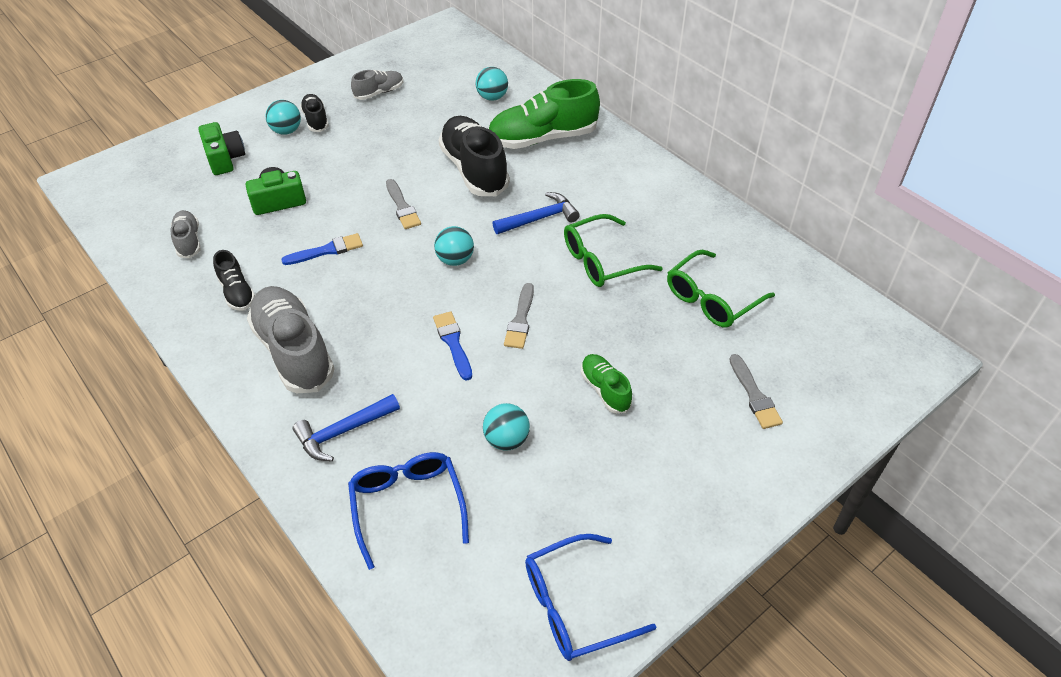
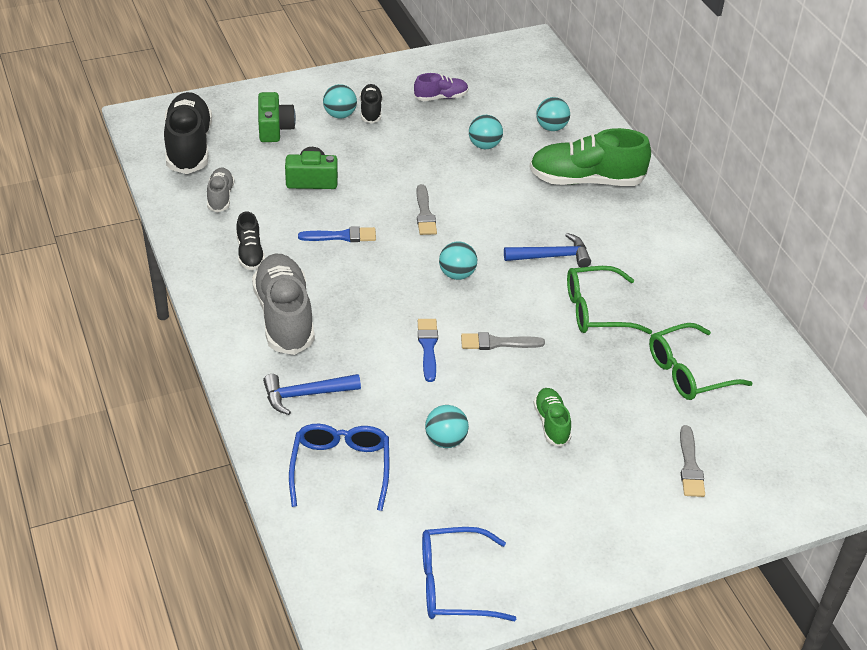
camera: 15 degrees right, 5 degrees down
(379, 93) = (441, 97): grey shoe -> purple shoe
(436, 128) = (484, 145): none -> turquoise ball
(474, 170) = (506, 195): black shoe -> black shoe (189, 146)
(520, 319) = (497, 343): grey brush -> grey brush turned 60 degrees clockwise

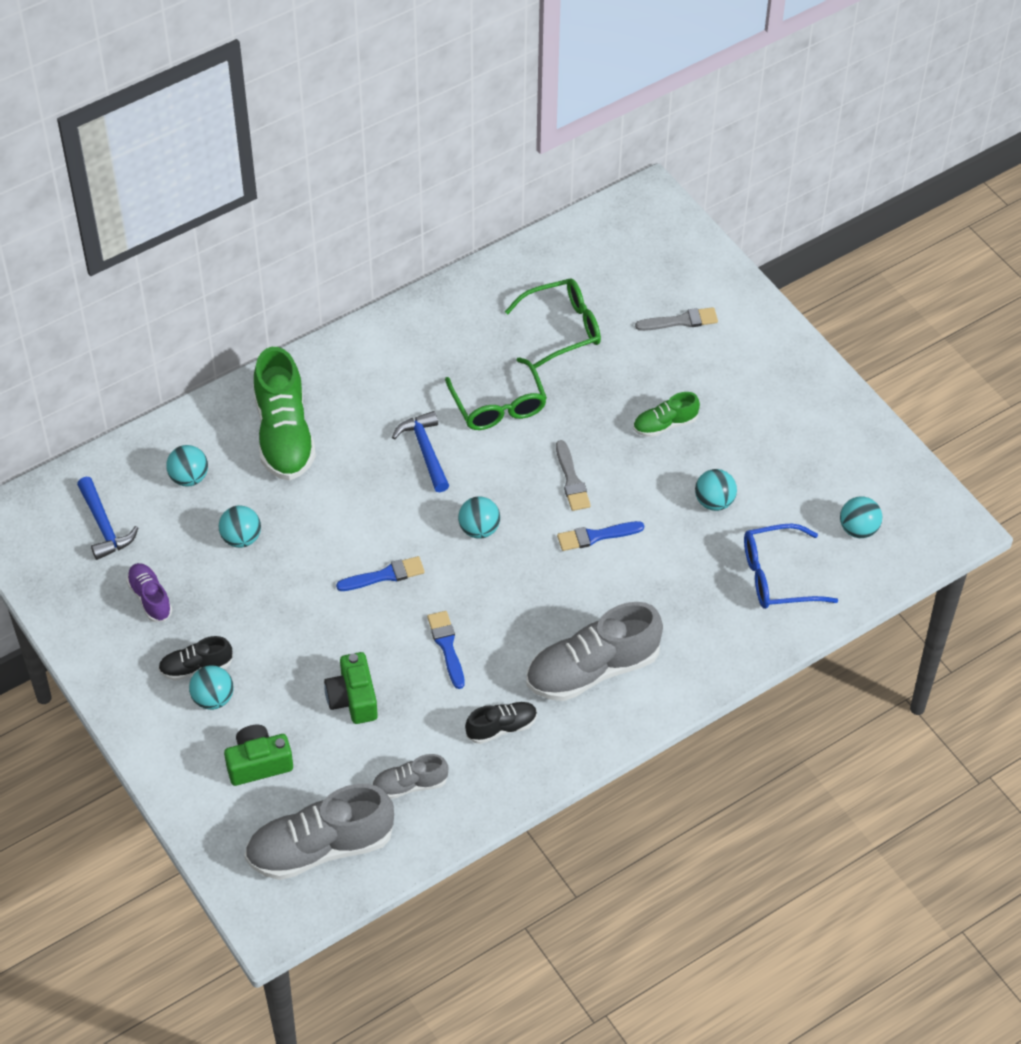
camera: 100 degrees left, 10 degrees up
(189, 146) = (320, 848): black shoe -> grey shoe
(305, 395) = (696, 625): blue hammer -> blue hammer (104, 526)
(378, 551) = (858, 529): none -> turquoise ball
(425, 213) = (384, 575): grey brush -> blue brush
(453, 584) = (871, 470): blue glasses -> none
(688, 372) = (563, 328): green glasses -> green glasses turned 75 degrees counterclockwise

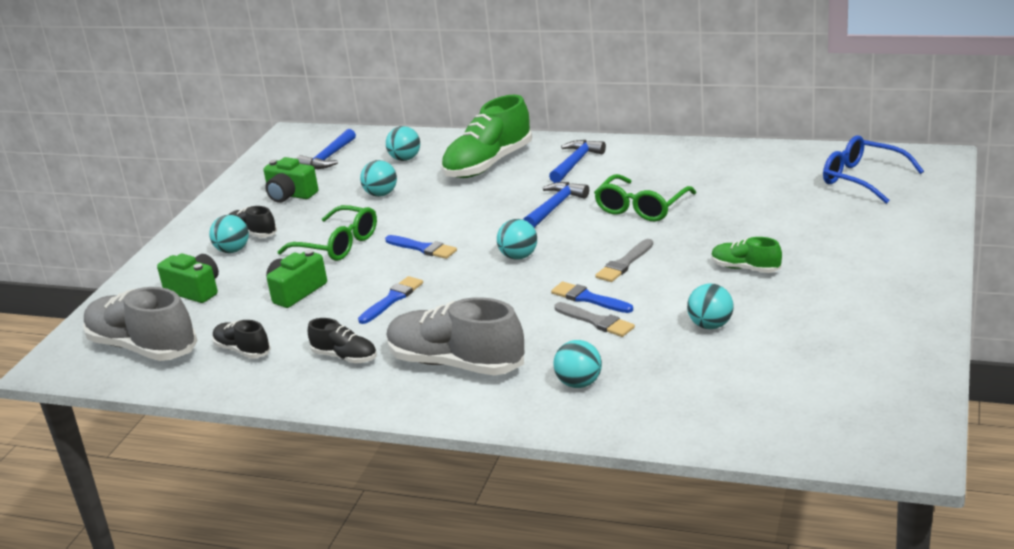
camera: 55 degrees right, 25 degrees down
(150, 598) = (290, 195): purple shoe -> green camera
(363, 382) = (576, 163): none -> blue hammer
(410, 785) = (242, 350): grey shoe -> black shoe
(563, 328) = (754, 192): green glasses -> green glasses (338, 244)
(680, 321) = (854, 224): grey brush -> grey brush (596, 321)
(777, 576) = (687, 392): blue glasses -> blue glasses (862, 179)
(858, 529) = (809, 403): turquoise ball -> turquoise ball (579, 383)

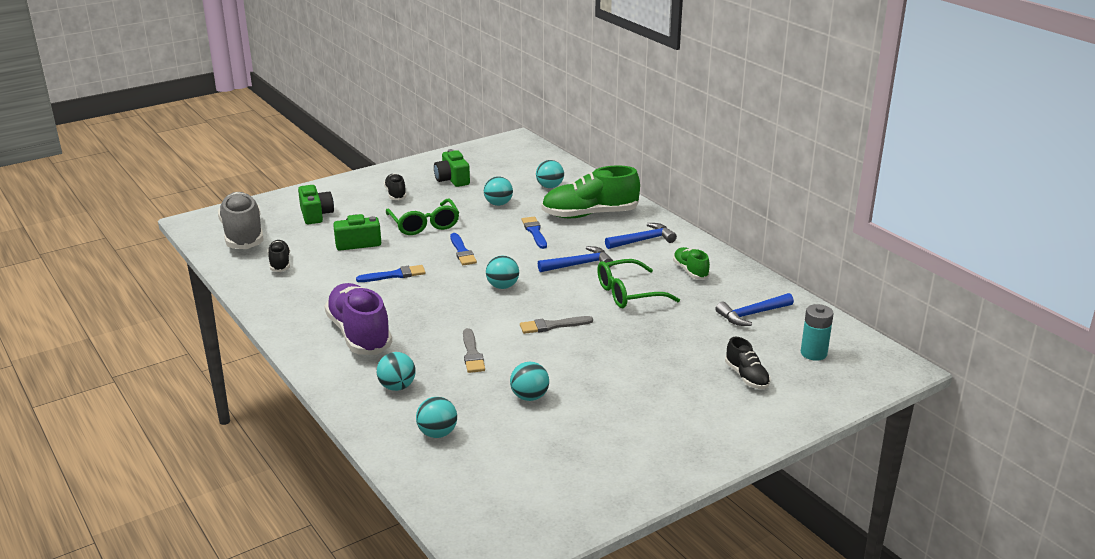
camera: 35 degrees right, 0 degrees up
(233, 250) = (370, 200): turquoise ball -> turquoise ball (437, 433)
(328, 158) = (510, 165): blue hammer -> blue hammer (751, 314)
(345, 357) = (316, 296): black shoe -> black shoe (746, 377)
(456, 363) = (359, 334): grey shoe -> purple shoe
(589, 299) = (493, 337): blue brush -> blue brush (535, 232)
(745, 268) = (618, 372): green shoe -> green shoe (690, 271)
(862, 179) = (813, 353): blue glasses -> turquoise battery

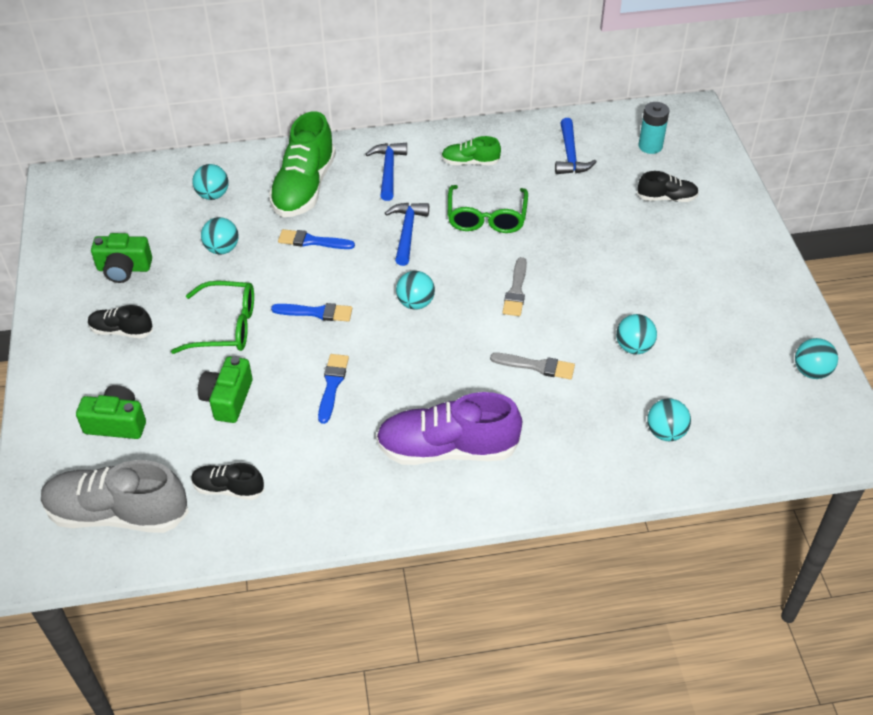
camera: 65 degrees left, 20 degrees up
(397, 387) = (569, 442): turquoise ball -> turquoise ball (811, 371)

